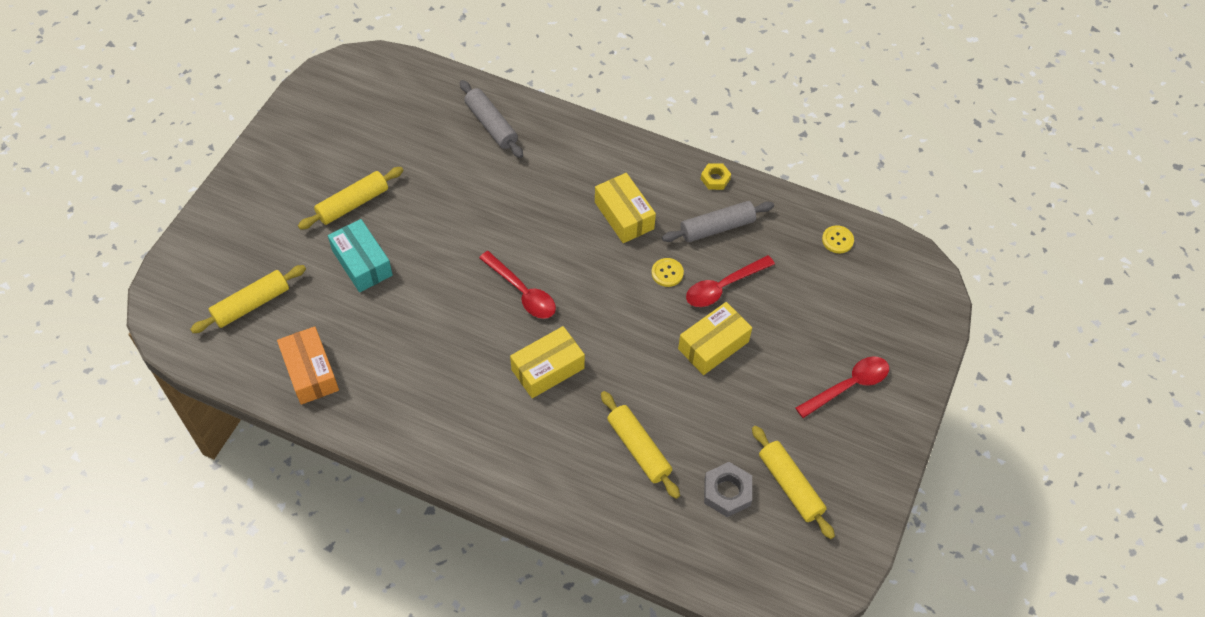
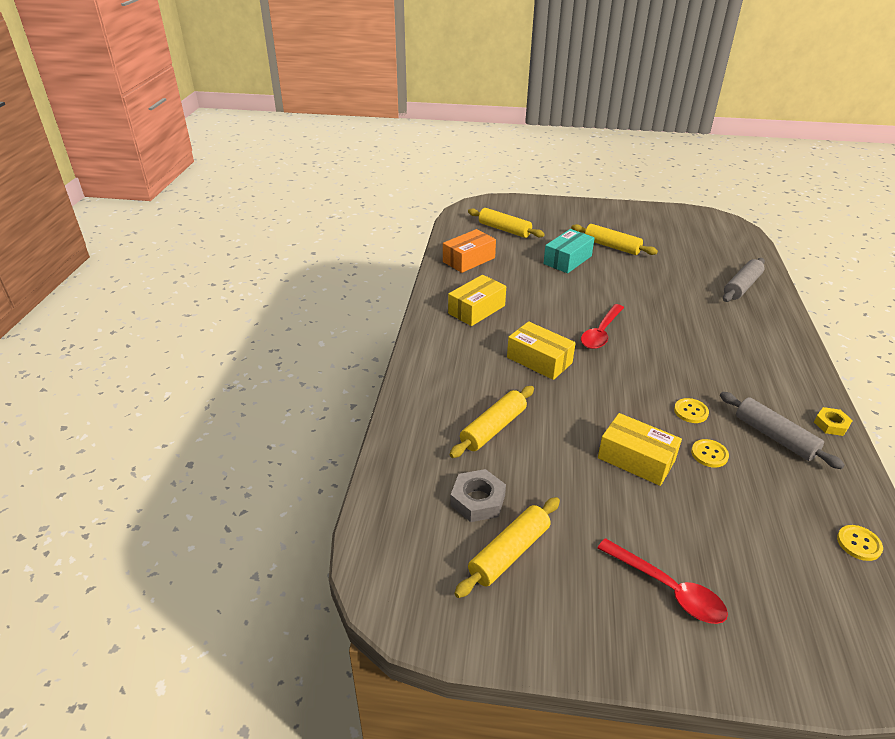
camera: 75 degrees right, 20 degrees down
(624, 215) = (727, 373): yellow box -> yellow box (476, 309)
(723, 287) = (709, 454): red spoon -> yellow button

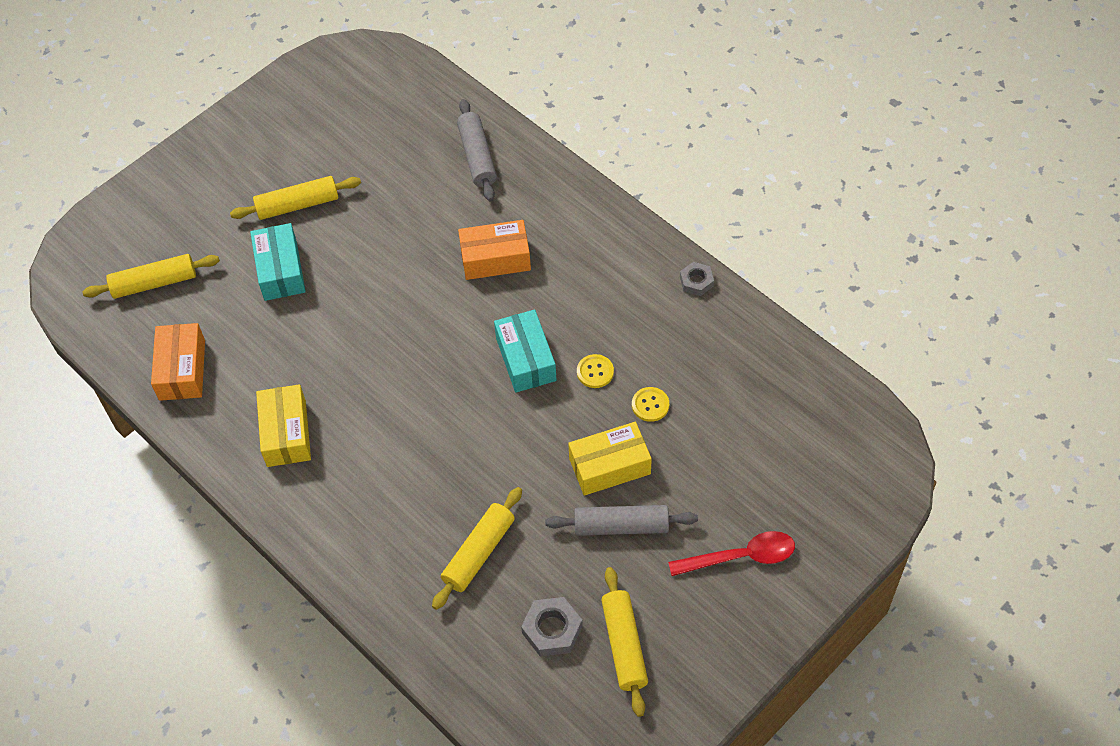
camera: 50 degrees left, 20 degrees up
(493, 428) = (479, 553): yellow rolling pin -> yellow rolling pin turned 45 degrees clockwise
(539, 360) = (421, 438): yellow box -> none
(601, 333) = (431, 348): red spoon -> none
(652, 375) = (525, 359): none -> turquoise box
(694, 326) = (495, 258): none -> orange box
(774, 437) = (673, 337): grey rolling pin -> grey rolling pin (621, 526)
(831, 424) = (696, 281): yellow nut -> grey nut
(858, 543) = (805, 389): yellow button -> none

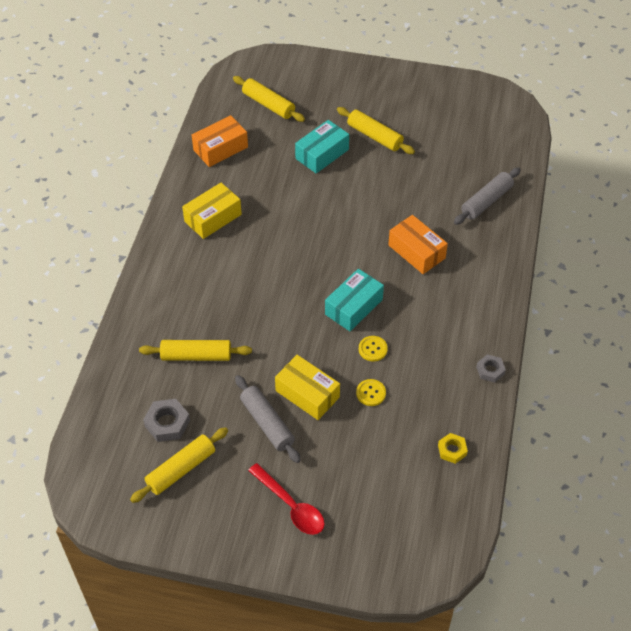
camera: 55 degrees right, 5 degrees down
(769, 370) = (452, 450): none -> yellow nut

